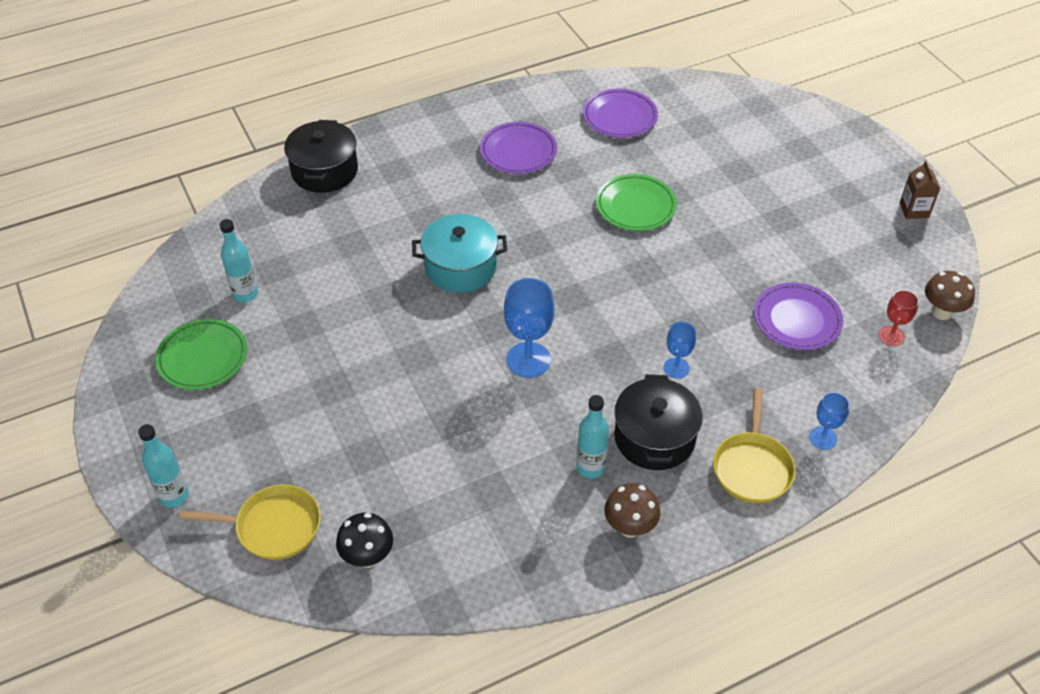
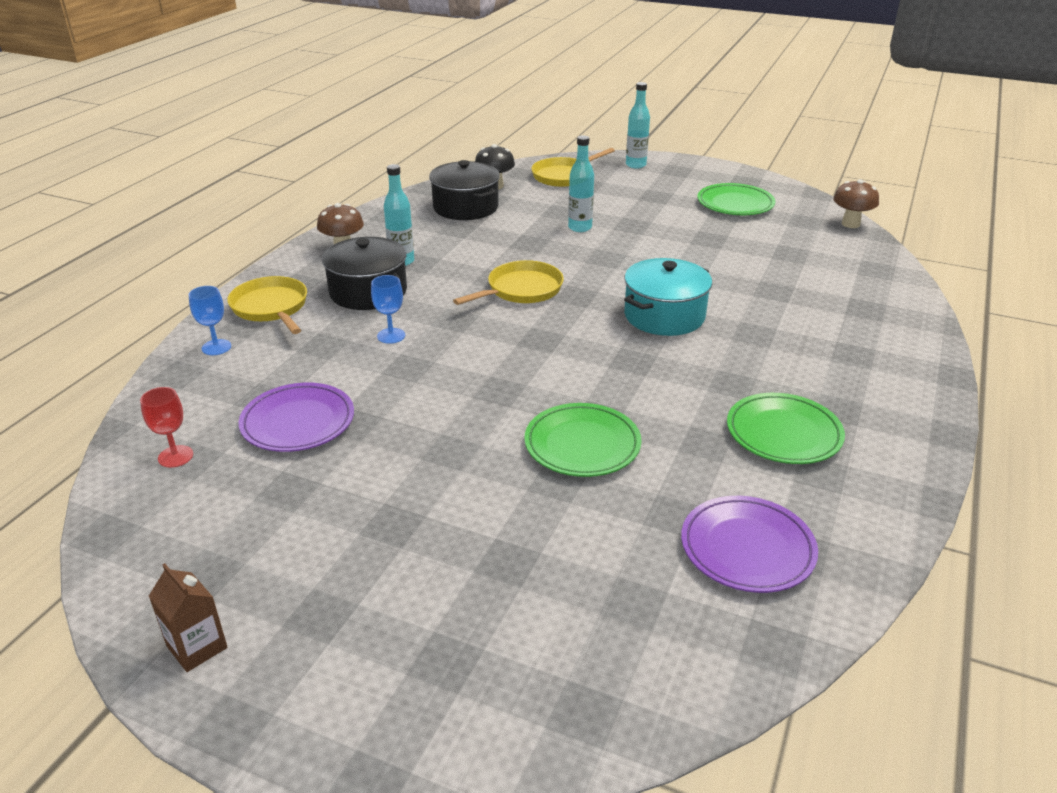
camera: 140 degrees right, 15 degrees down
(245, 294) = (777, 235): turquoise bottle -> turquoise bottle (580, 228)
(324, 171) = (902, 323): black pot -> black pot (465, 207)
(518, 152) = (783, 433): purple plate -> green plate
(528, 360) = (521, 290): blue goblet -> yellow pan
(941, 312) = (114, 512): brown mushroom -> brown mushroom (850, 224)

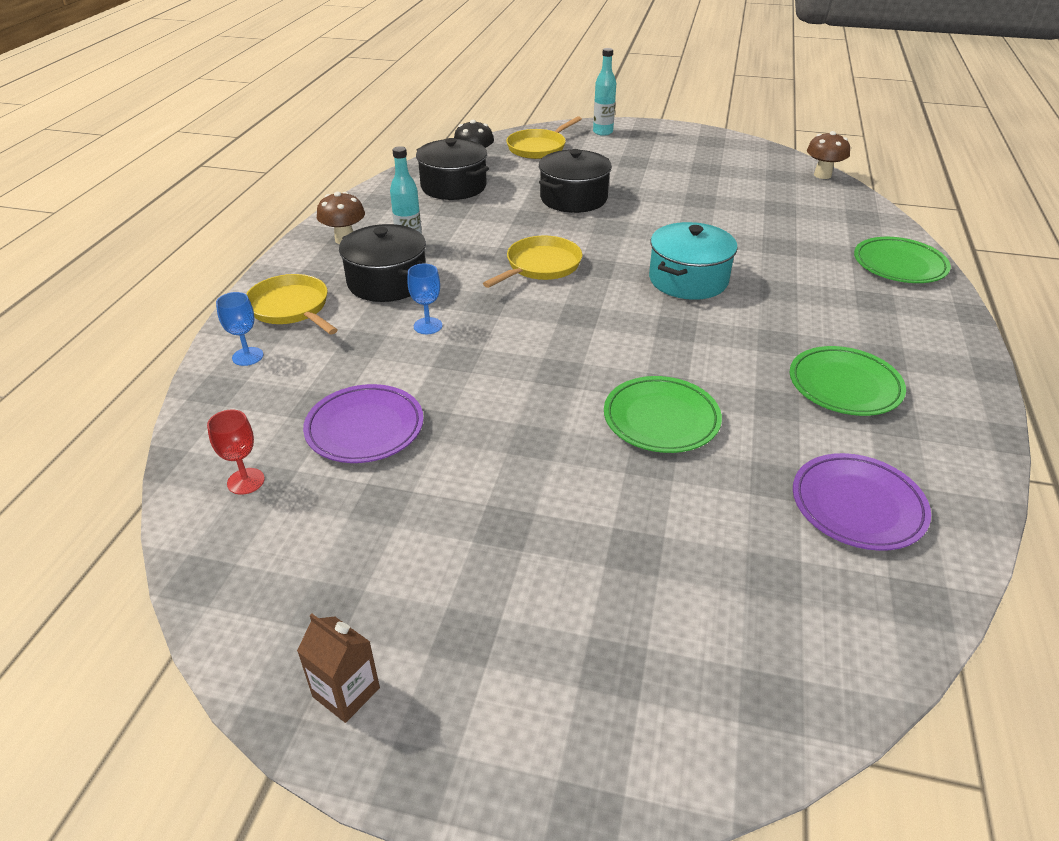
camera: 10 degrees left, 5 degrees up
(580, 228) = (573, 198): turquoise bottle -> black pot
(735, 204) = (710, 164): green plate -> green plate (899, 265)

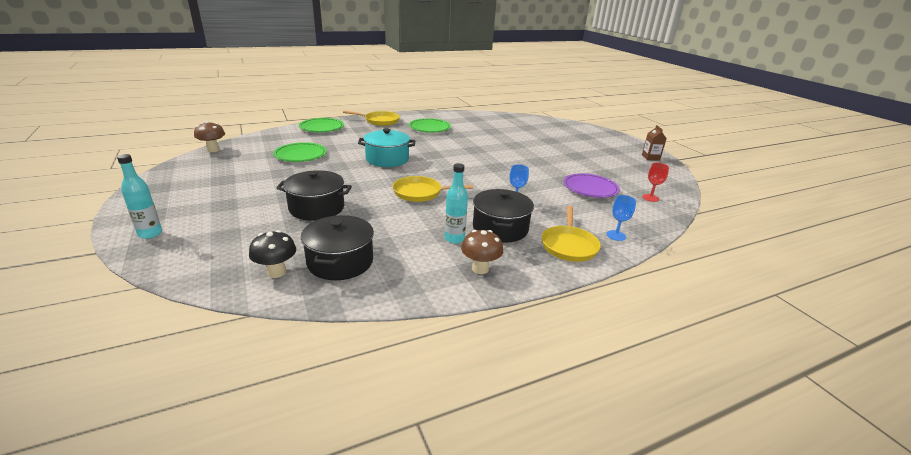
camera: 130 degrees left, 10 degrees down
(538, 148) = (213, 252): yellow pan -> yellow pan (380, 121)
(661, 419) = (492, 147): green plate -> green plate (300, 155)
(857, 506) = (485, 122): purple plate -> none

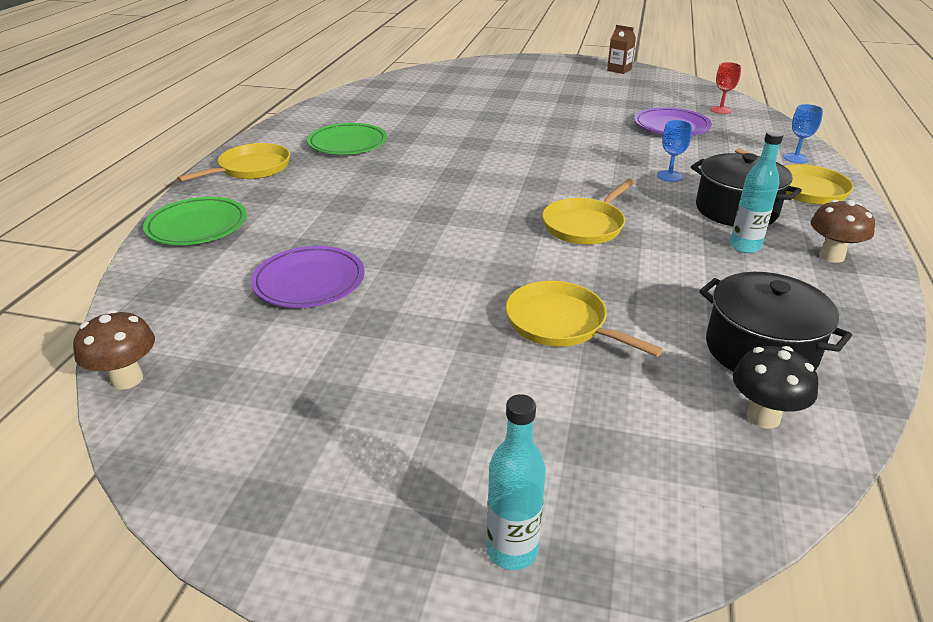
camera: 50 degrees left, 5 degrees up
(300, 155) = (309, 282): green plate -> purple plate
(317, 208) = (561, 323): black pot -> yellow pan
(387, 159) = (431, 212): turquoise pot -> none

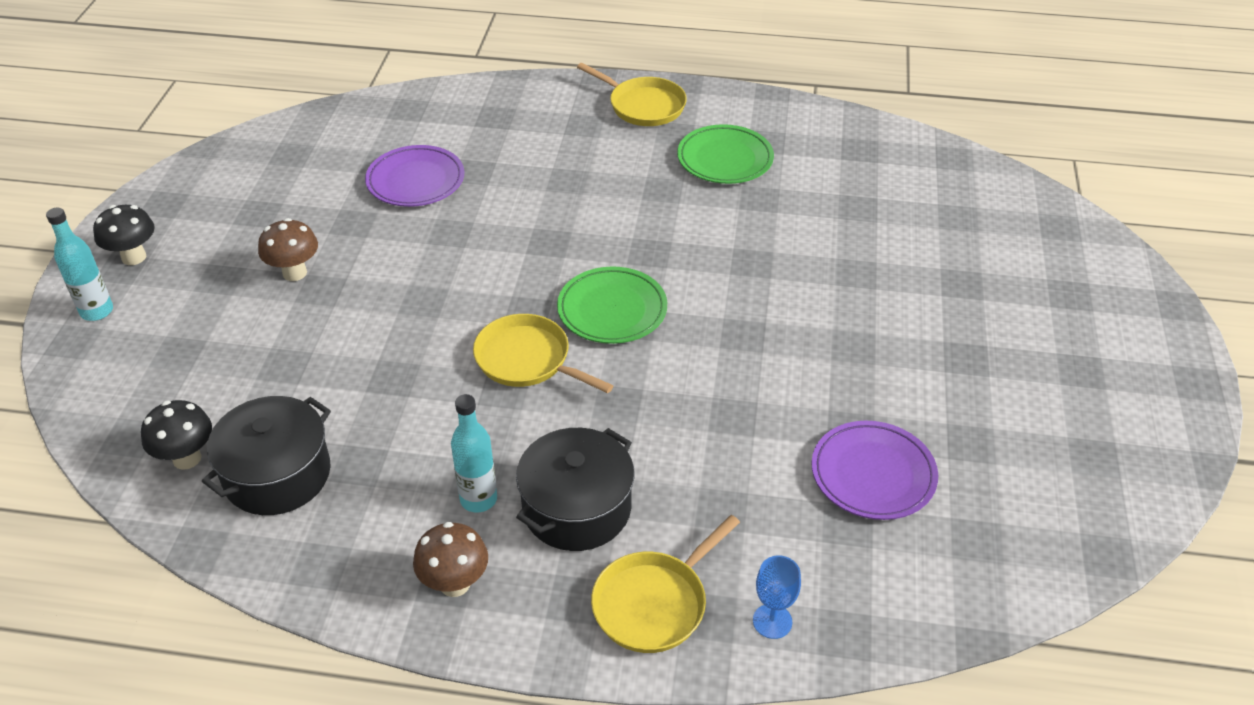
camera: 85 degrees right, 10 degrees up
(127, 379) = (295, 123): brown mushroom -> brown mushroom (294, 273)
(197, 226) = (514, 101): green plate -> green plate (612, 310)
(388, 523) = (134, 257): none -> black mushroom
(561, 323) = (336, 337): yellow pan -> none
(619, 70) = (1159, 429): brown carton -> none
(669, 176) = (675, 450): blue goblet -> none
(720, 110) = (980, 556): red goblet -> none

